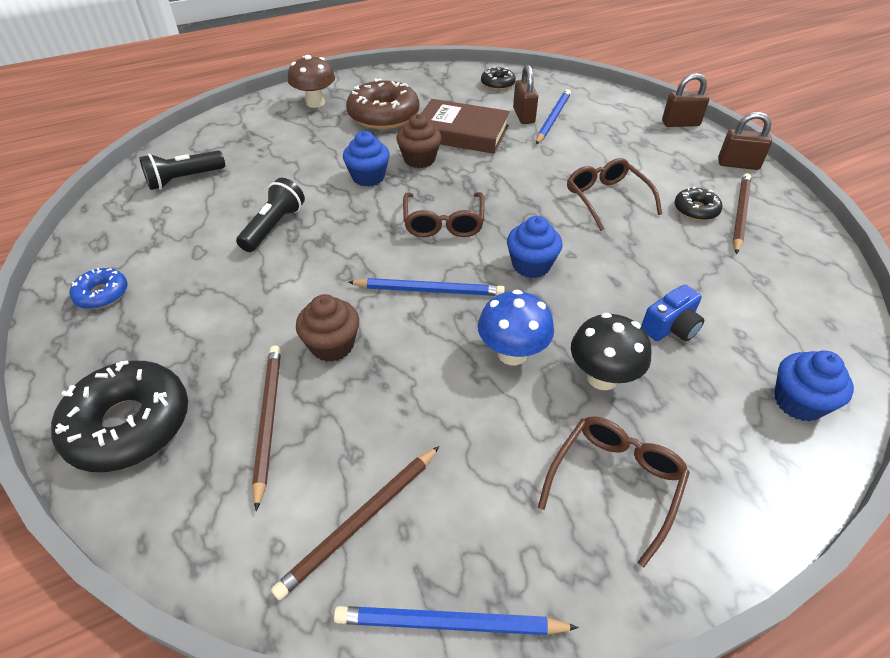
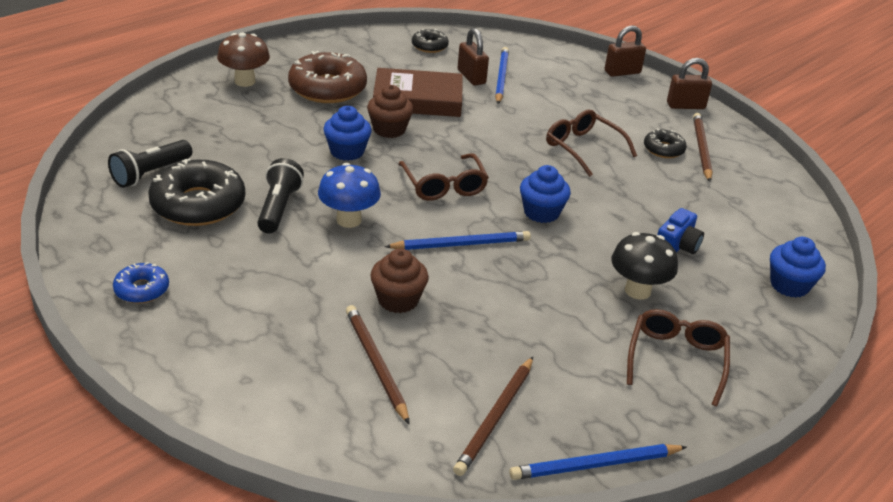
camera: 20 degrees left, 10 degrees down
(129, 424) = (250, 387): black donut -> black donut (198, 204)
(512, 354) = (557, 284): blue mushroom -> blue mushroom (349, 220)

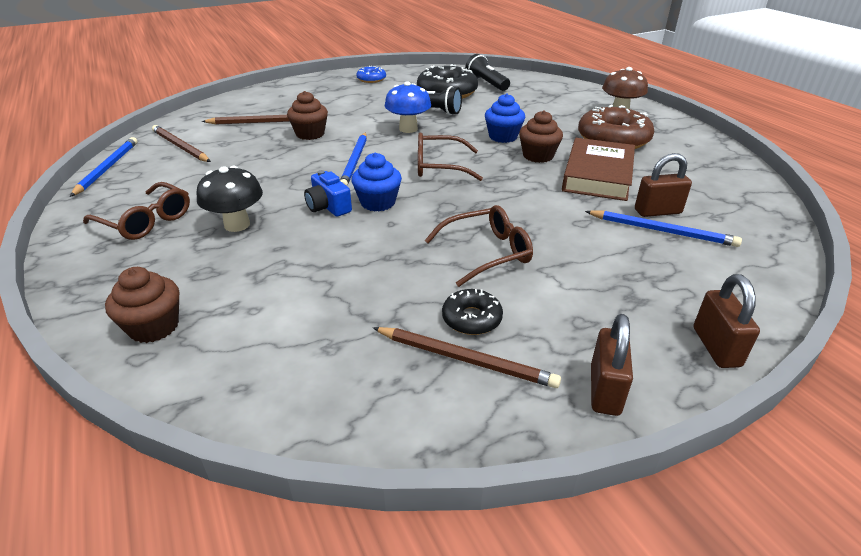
camera: 110 degrees right, 0 degrees up
(429, 46) = (732, 198): black donut -> none
(677, 246) = (277, 266): blue camera -> blue camera (328, 207)
(789, 285) = (154, 327): blue cupcake -> brown cupcake

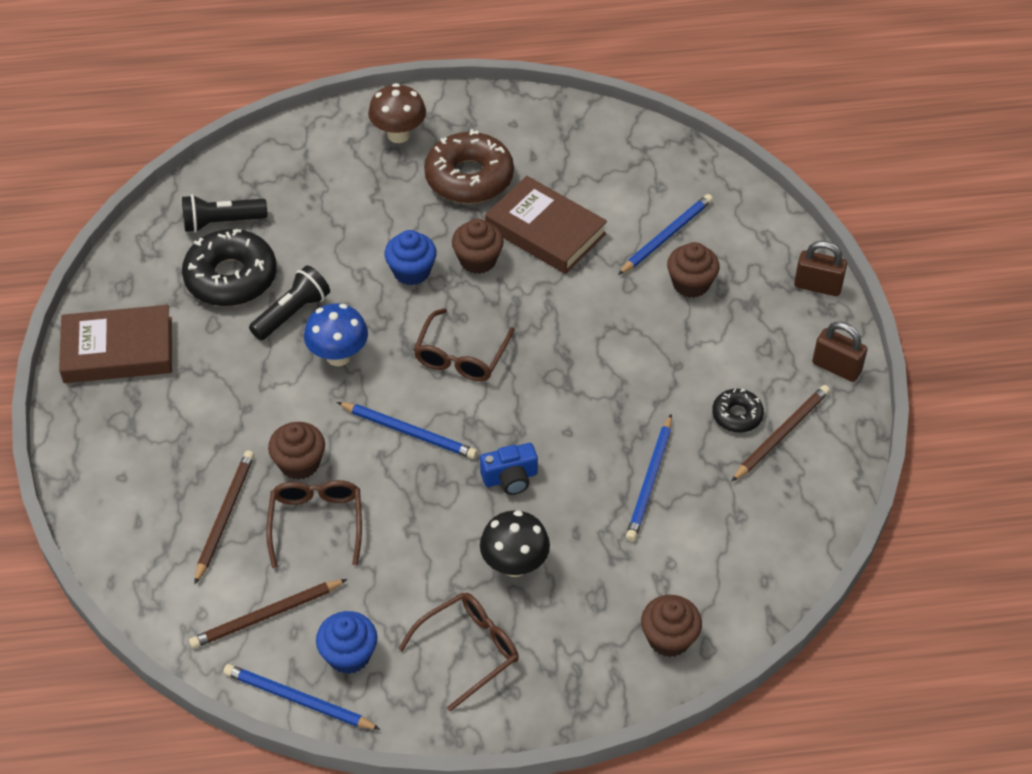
camera: 70 degrees left, 15 degrees up
(355, 277) = (650, 481): none -> blue pencil
(371, 79) = (118, 350): blue donut -> brown book
(378, 202) = (520, 433): blue cupcake -> blue cupcake (349, 655)
(486, 253) = (650, 374): brown glasses -> brown glasses (316, 523)
(619, 255) = (691, 284): none -> brown cupcake
(657, 211) = (634, 222): brown padlock -> none

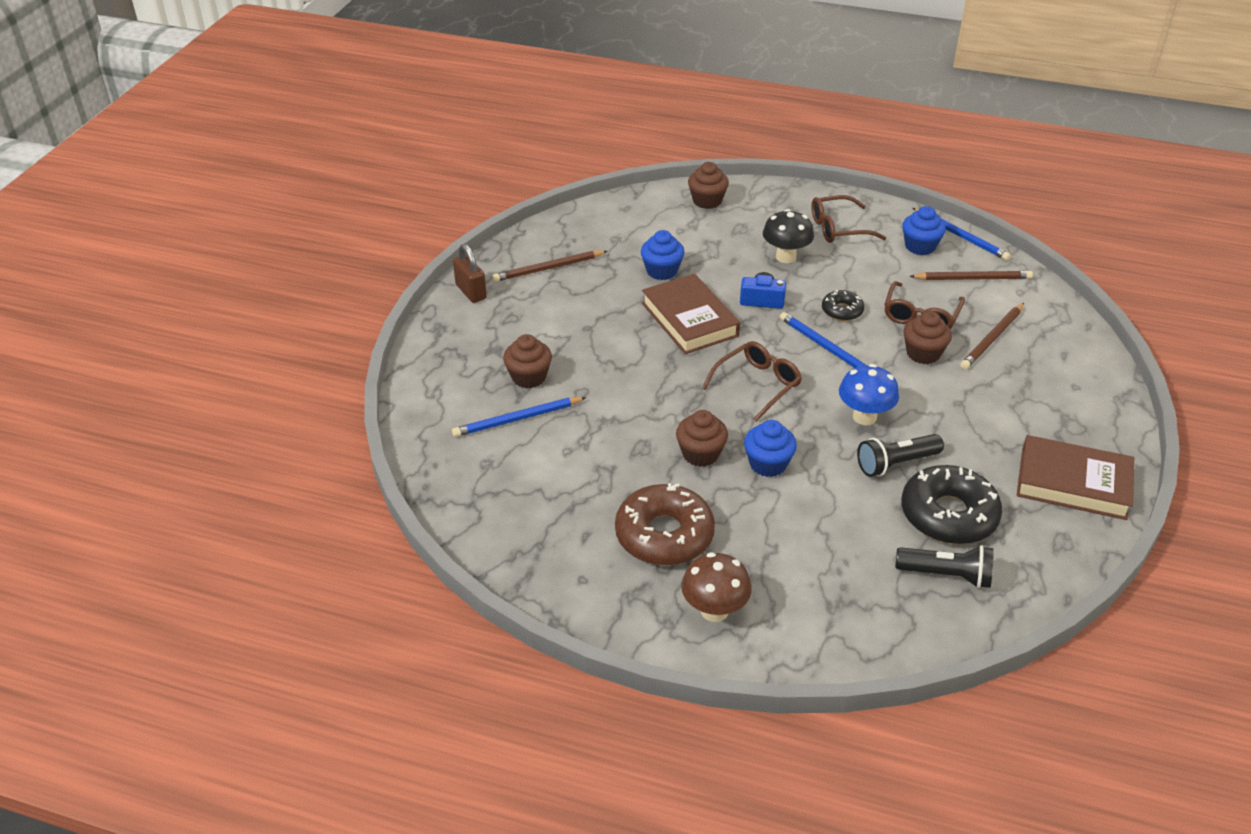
camera: 155 degrees left, 10 degrees down
(545, 231) = (622, 459): brown book -> brown book (689, 320)
(650, 481) = (662, 271): blue pencil -> blue cupcake
(737, 415) = (569, 287): black donut -> black donut (842, 311)
(817, 286) = (429, 344): brown padlock -> none

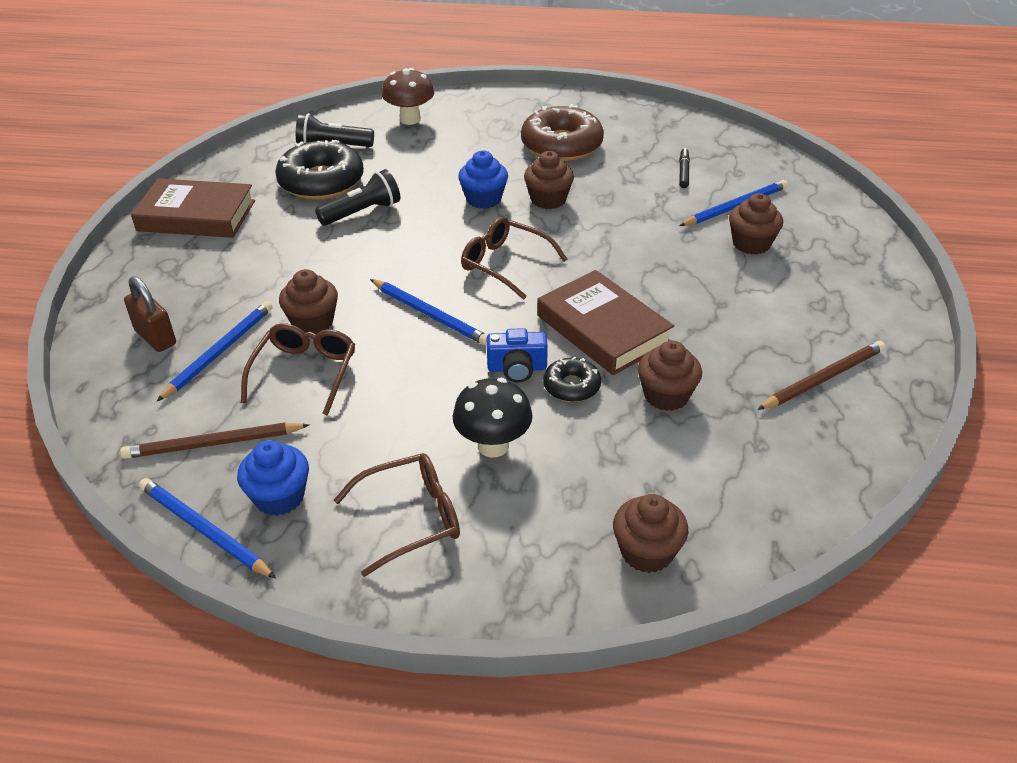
camera: 170 degrees right, 0 degrees up
(471, 292) = (895, 331): brown padlock -> brown padlock (155, 337)
(544, 472) = (683, 172): none -> black marker
(662, 271) = (666, 395): blue cupcake -> brown cupcake
(714, 611) = (510, 112): brown mushroom -> brown mushroom (410, 119)
(757, 385) = (505, 264): brown glasses -> brown glasses turned 90 degrees clockwise
(842, 311) = (409, 366): black donut -> black donut (571, 386)
(864, 417) = (389, 248): blue mushroom -> none
(992, 339) = (219, 352): brown pencil -> blue pencil

